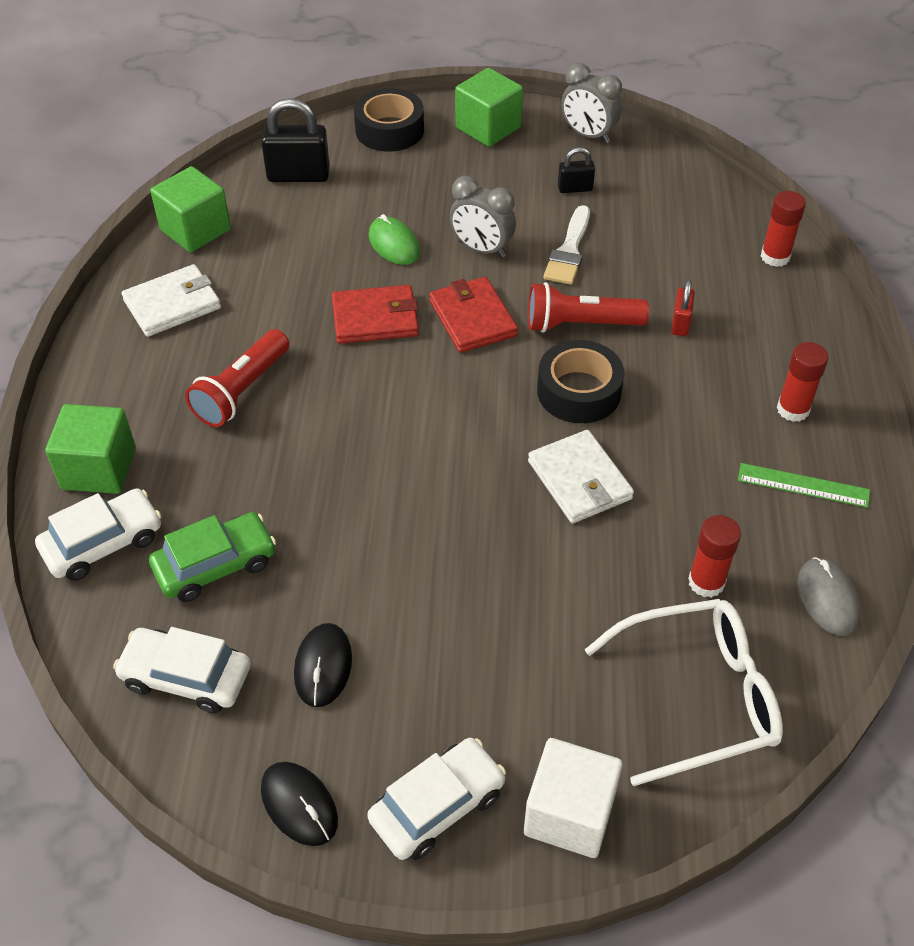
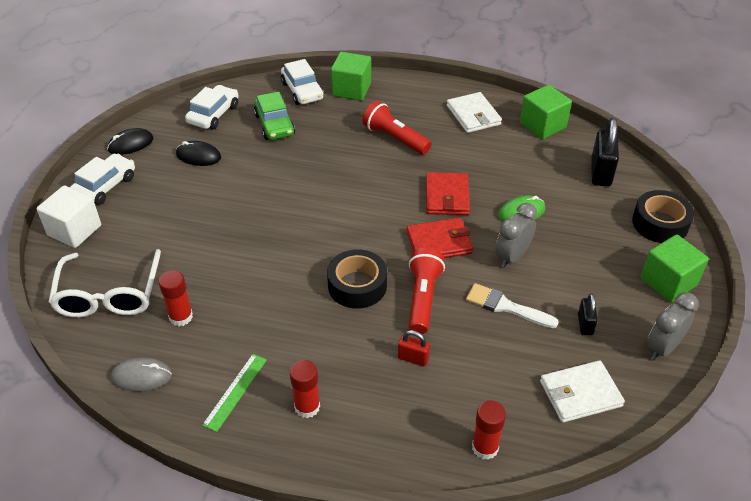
camera: 100 degrees right, 5 degrees down
(437, 806) = (105, 186): white car -> white car turned 120 degrees counterclockwise
(579, 480) = (281, 272): white wallet -> white wallet (580, 393)

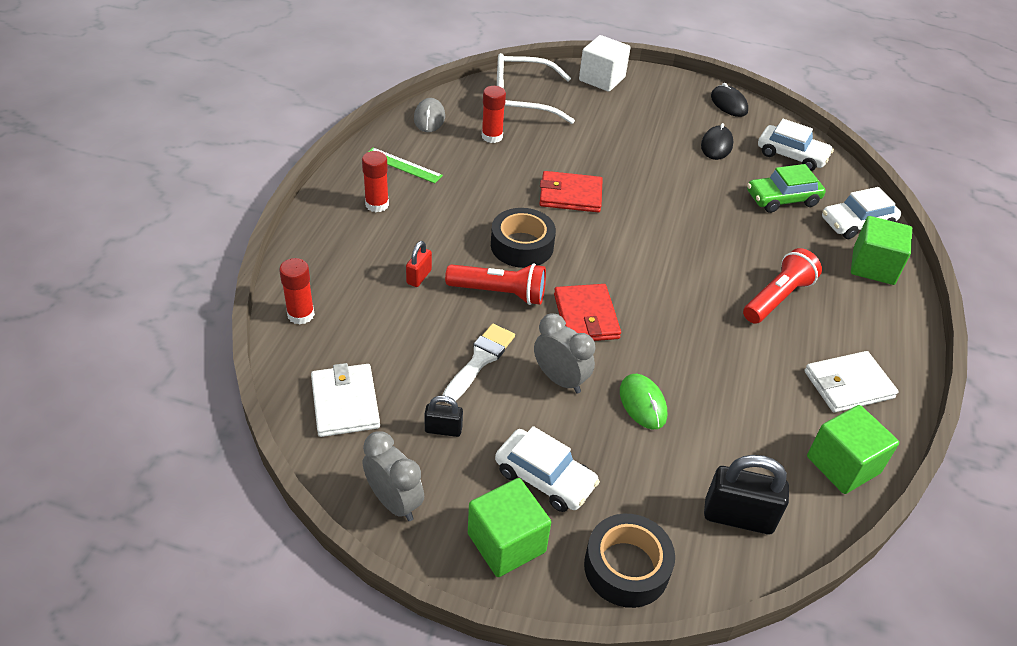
camera: 90 degrees right, 0 degrees up
(105, 186) = (663, 92): white car -> white car (545, 478)
(447, 196) = (668, 333): red wallet -> red wallet (570, 195)

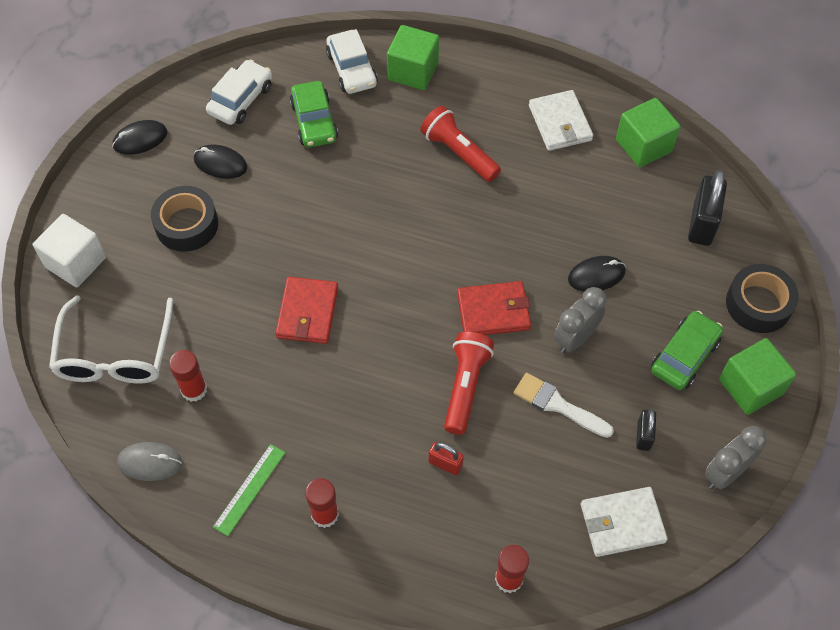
camera: 85 degrees left, 15 degrees up
(522, 246) = (393, 363): black tape -> black tape (186, 224)
(545, 478) = (684, 356): white car -> green car
(642, 403) = (596, 275): green mouse -> black mouse

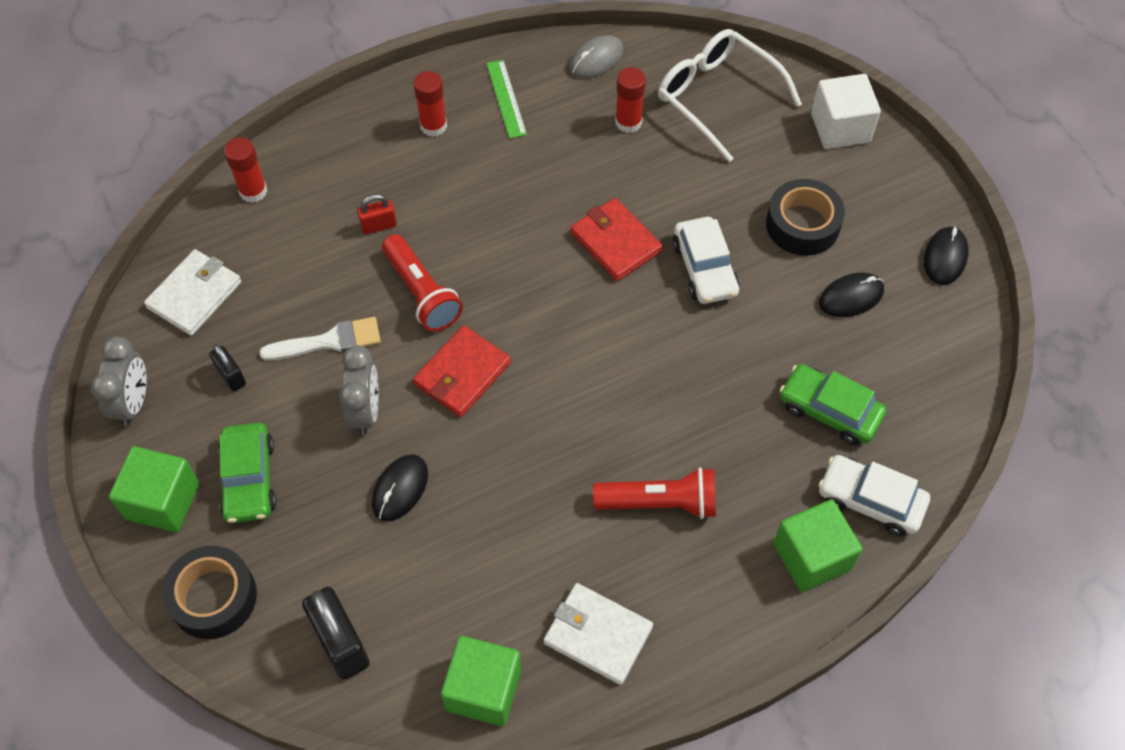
camera: 135 degrees right, 0 degrees up
(241, 99) = (921, 371): white car -> white car (704, 268)

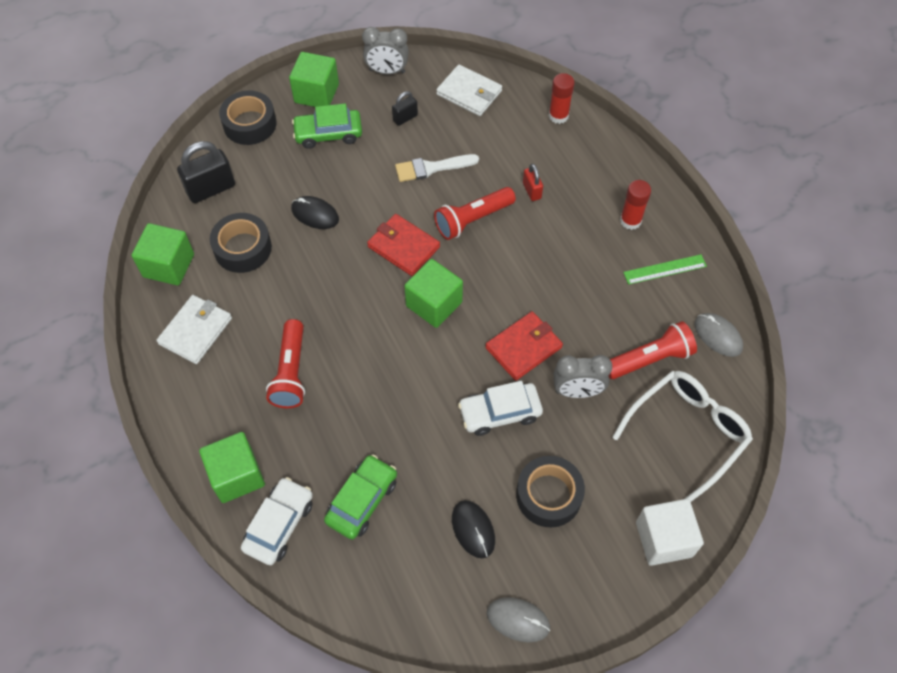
camera: 90 degrees right, 0 degrees up
(329, 341) = (431, 168): white brush -> white brush turned 90 degrees clockwise
(365, 411) = (375, 192): grey clock -> grey clock (577, 391)
(456, 584) = (243, 248): none -> black tape
(553, 337) = (434, 304): none -> green cube
(628, 122) = (650, 359): red glue stick -> red flashlight
(945, 257) = (518, 620): black mouse -> grey mouse

